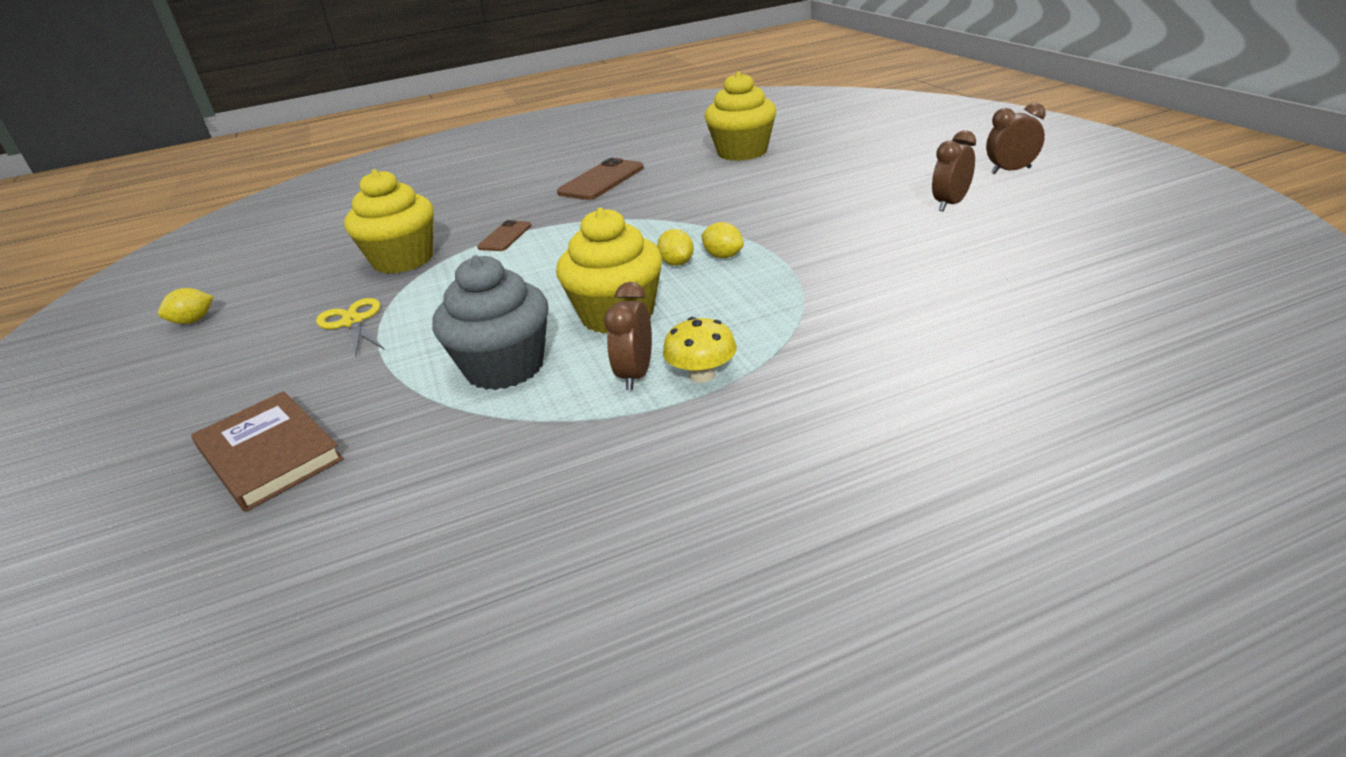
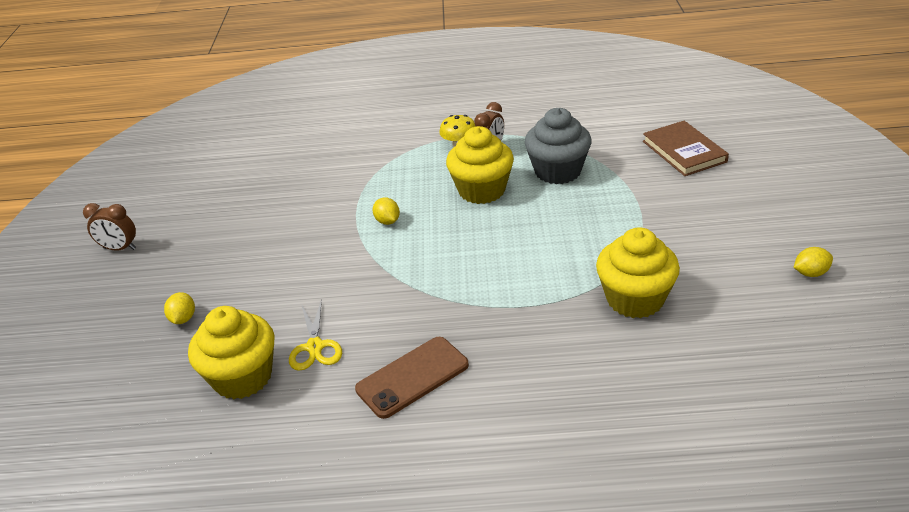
camera: 160 degrees left, 5 degrees up
(353, 322) = (663, 233): yellow scissors -> yellow scissors (315, 347)
(505, 237) = (538, 303): brown phone -> none
(677, 263) = (421, 224): yellow lemon -> yellow lemon (183, 319)
(950, 204) = (206, 225): brown clock -> none

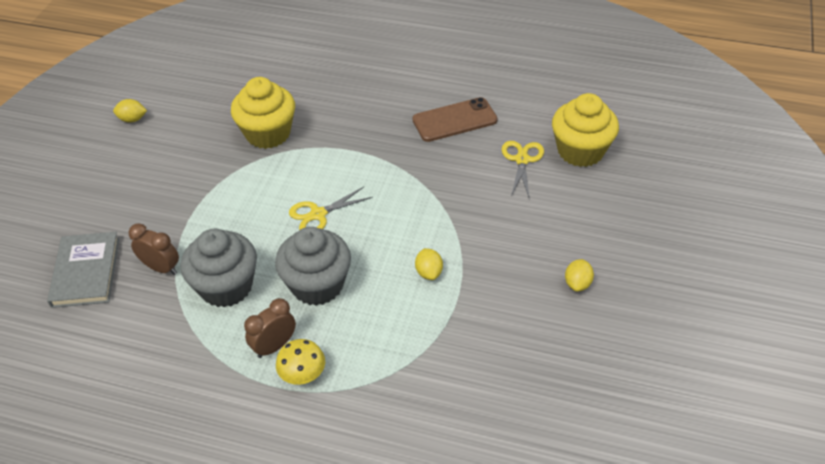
camera: 165 degrees left, 10 degrees up
(119, 248) = (725, 325): brown clock -> brown clock (161, 268)
(183, 319) = (636, 215): yellow lemon -> yellow lemon (577, 283)
(481, 190) = (317, 285): yellow cupcake -> grey cupcake
(517, 238) = (318, 214): none -> yellow scissors
(684, 151) = (86, 272): brown book -> grey book

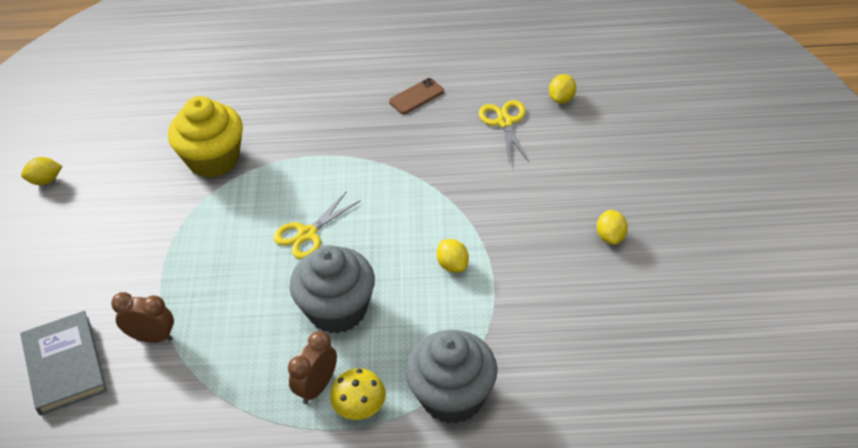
camera: 15 degrees left, 0 degrees up
(226, 286) = (236, 338): grey cupcake -> grey cupcake (453, 396)
(454, 120) = (416, 96): brown phone -> brown phone, size x0.59
(580, 151) = (562, 98): yellow cupcake -> yellow lemon

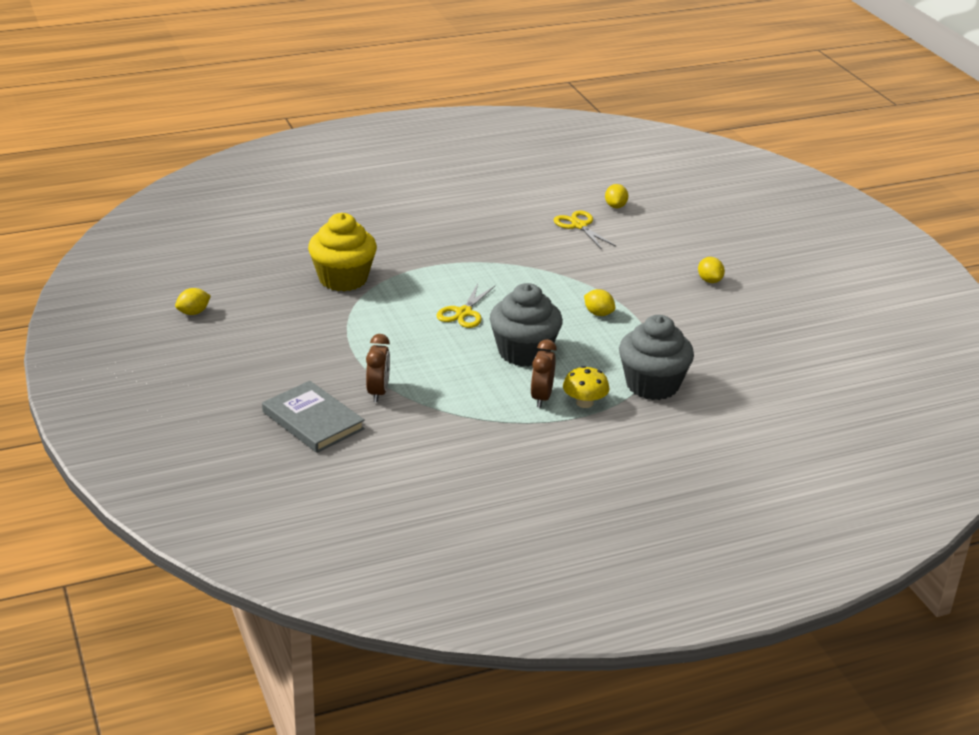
camera: 25 degrees left, 15 degrees down
(152, 337) = (378, 392): brown clock -> brown clock turned 105 degrees clockwise
(416, 96) = (493, 219): brown phone -> none

